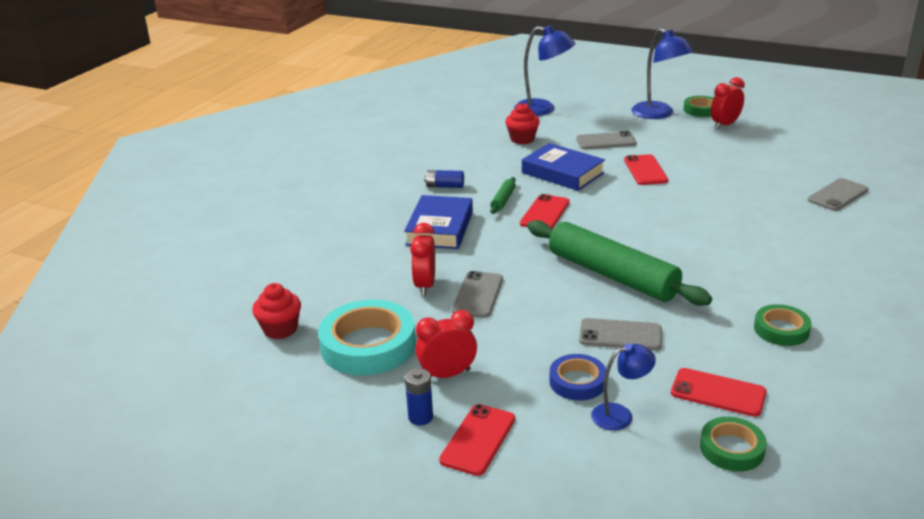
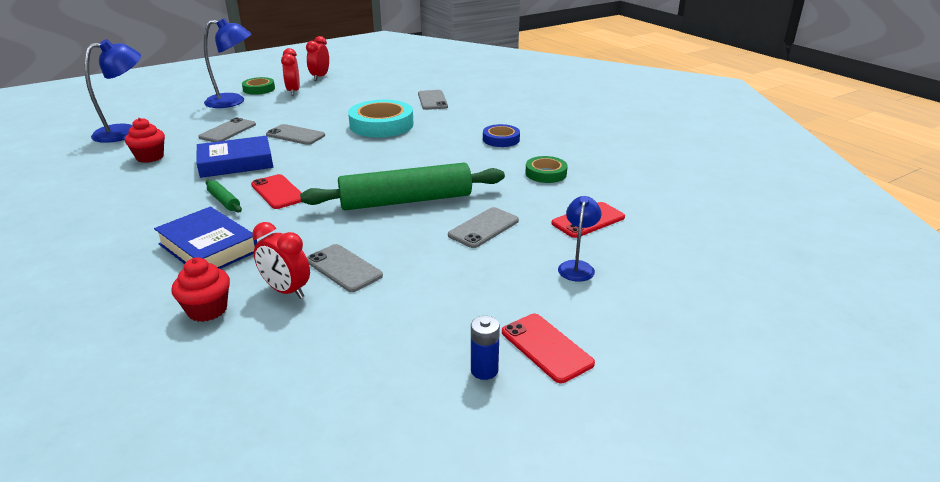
camera: 60 degrees left, 0 degrees up
(280, 329) = (216, 422): red cupcake -> red cupcake (207, 310)
(368, 345) = (333, 363): turquoise tape -> turquoise tape (381, 125)
(445, 186) = (144, 218): blue battery -> none
(447, 374) = (439, 330): red clock -> red clock (320, 77)
(577, 382) = (519, 268): blue tape -> blue tape (501, 139)
(645, 170) = (295, 135): red phone -> grey phone
(731, 449) = (650, 240): green tape -> none

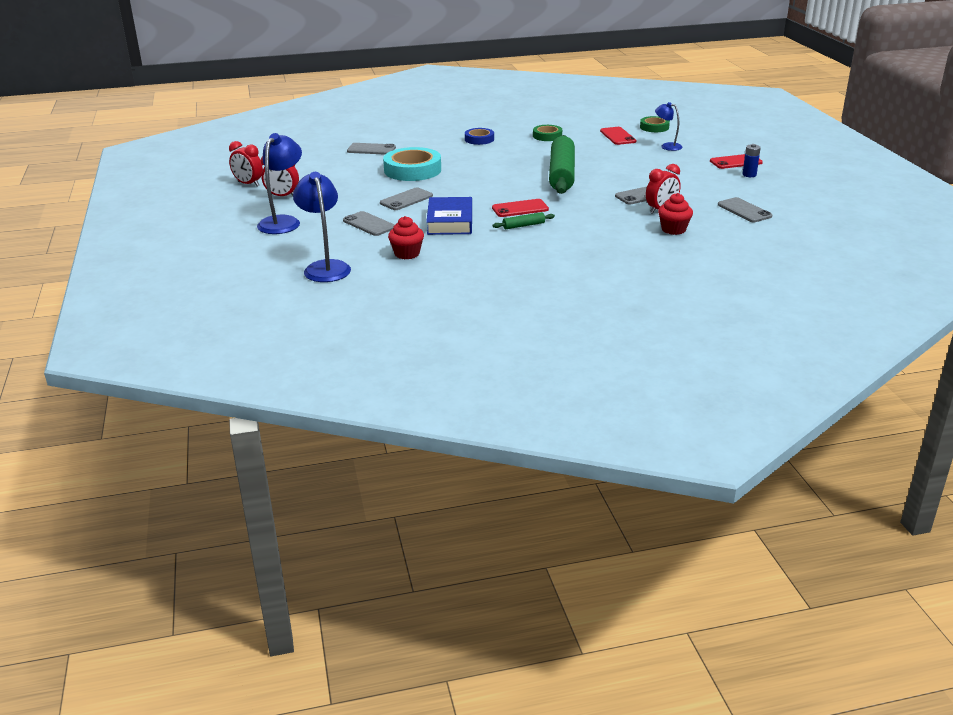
camera: 70 degrees left, 0 degrees up
(208, 247) = (595, 230): blue book -> none
(259, 89) = (255, 210): green tape -> green tape (654, 127)
(483, 228) = (612, 159): grey phone -> grey phone (744, 210)

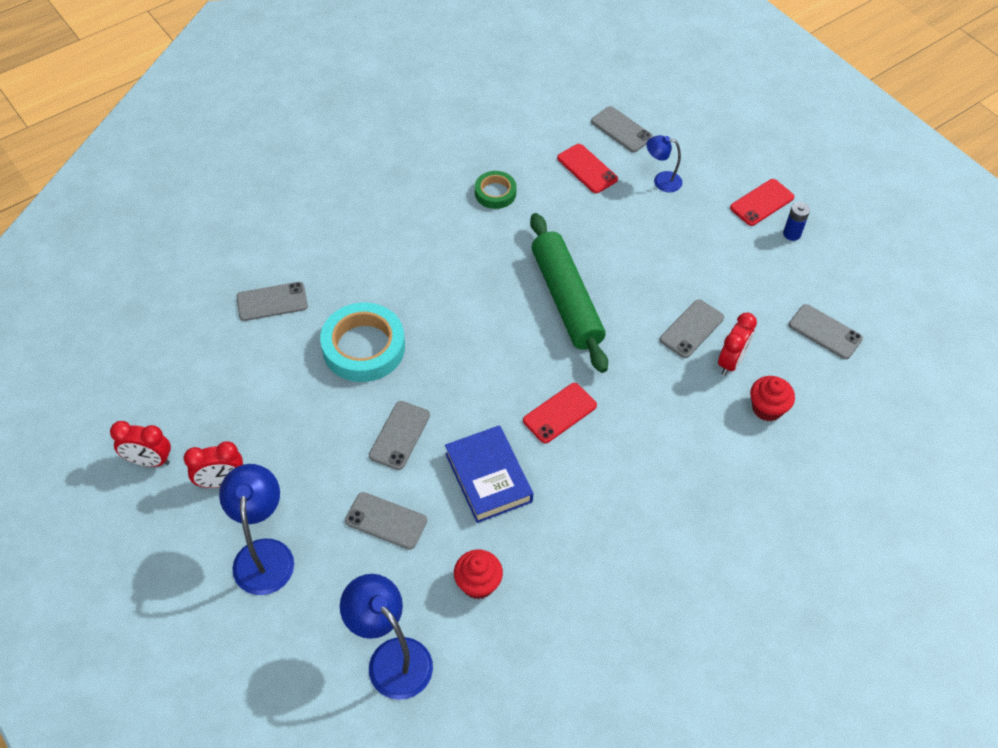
camera: 25 degrees left, 25 degrees up
(479, 139) = (408, 228): blue tape -> none
(523, 225) = (586, 457): green rolling pin -> none
(654, 127) = (621, 130): green tape -> grey phone

